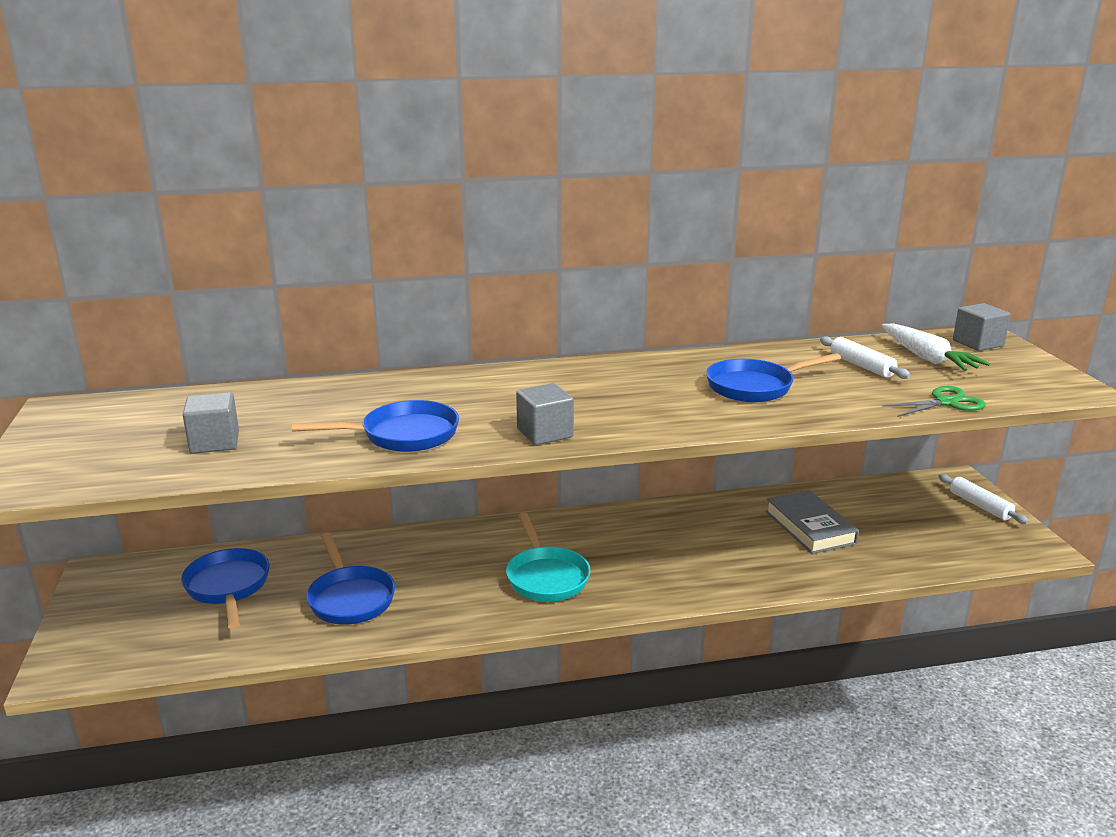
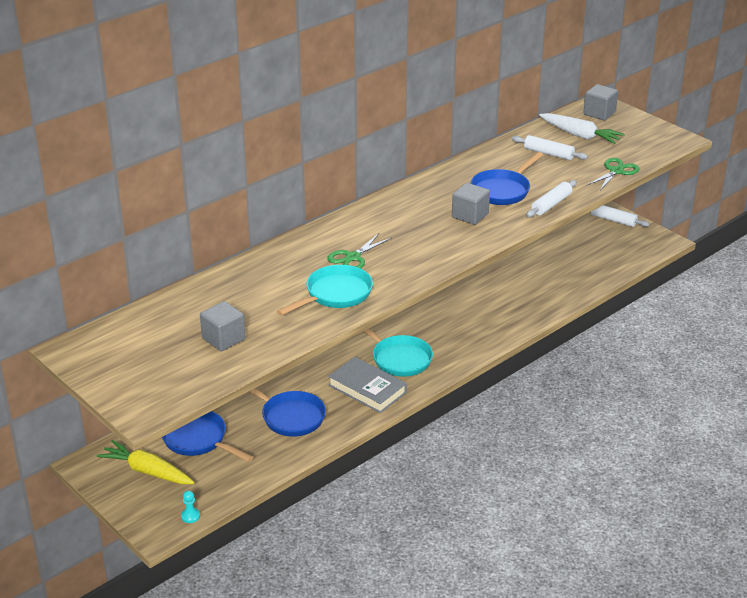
camera: 30 degrees left, 10 degrees up
(110, 670) = (190, 516): none -> turquoise pawn
(138, 601) = (147, 471): none -> yellow carrot
(403, 435) = (335, 294): blue pan -> turquoise pan
(478, 405) = (353, 257): none -> green scissors
(545, 433) = (418, 266): grey cube -> grey cube (470, 215)
(808, 415) = (551, 204): none -> white rolling pin
(809, 527) = (527, 269): grey book -> grey book (367, 389)

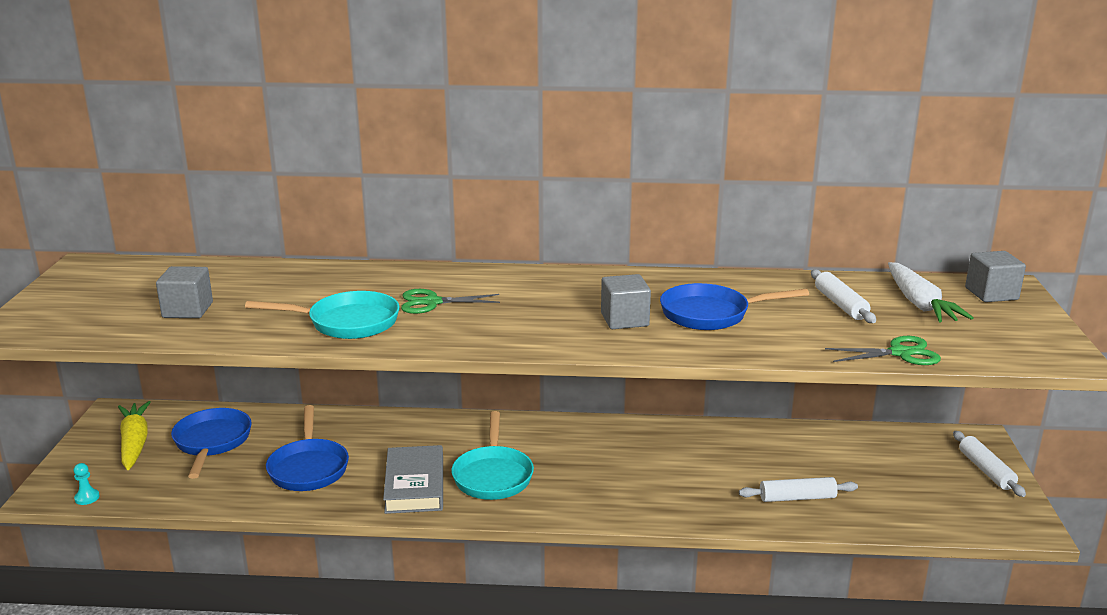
camera: 45 degrees right, 10 degrees down
(551, 204) = (742, 349): white rolling pin -> white rolling pin (797, 498)

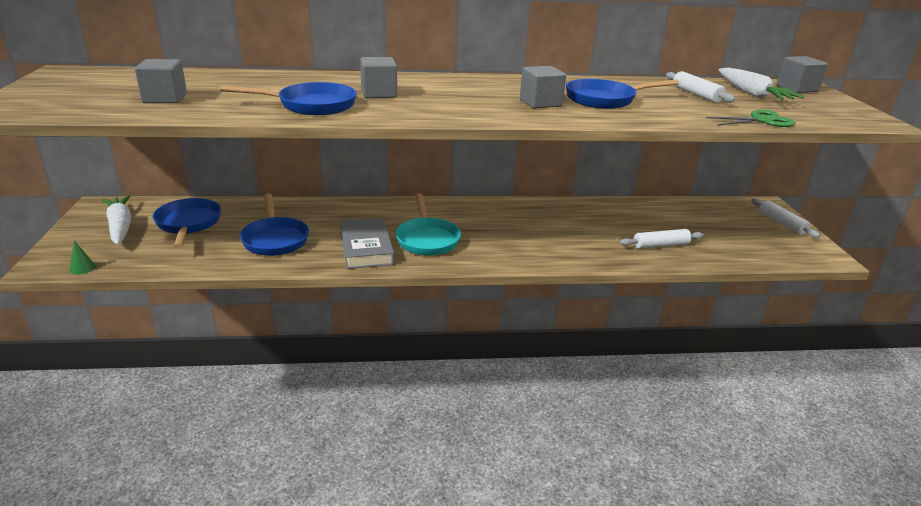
camera: 10 degrees left, 5 degrees up
(87, 498) = (82, 268): turquoise pawn -> green cone
(134, 443) = (120, 226): yellow carrot -> white carrot
(347, 323) = (311, 105): turquoise pan -> blue pan
(432, 302) = (379, 93): green scissors -> grey cube

